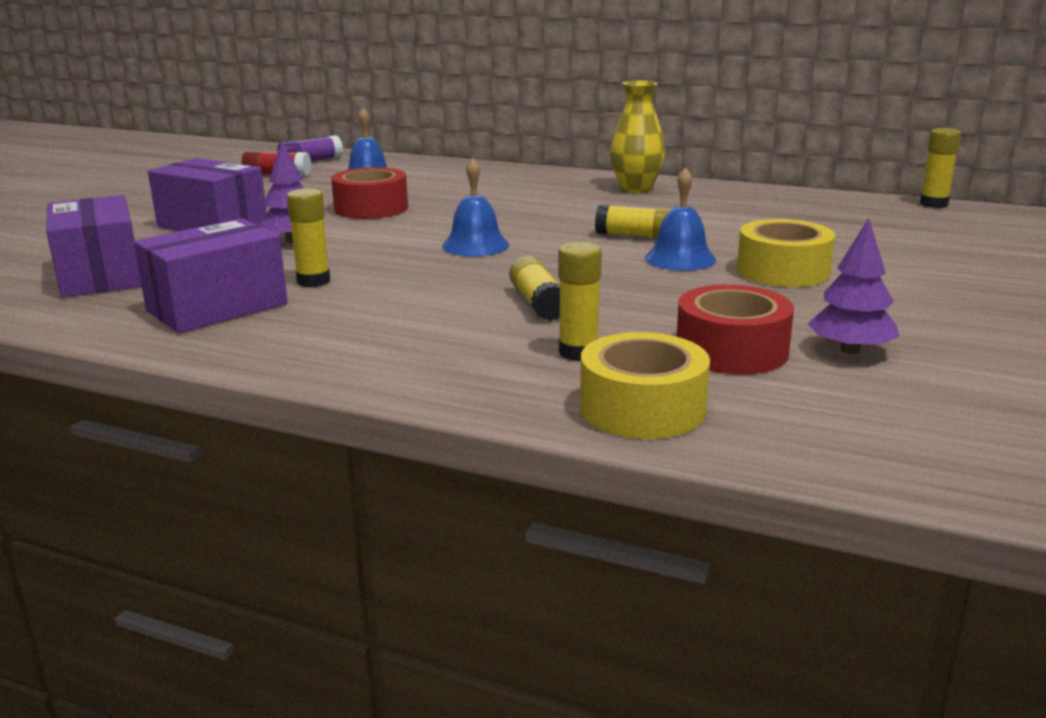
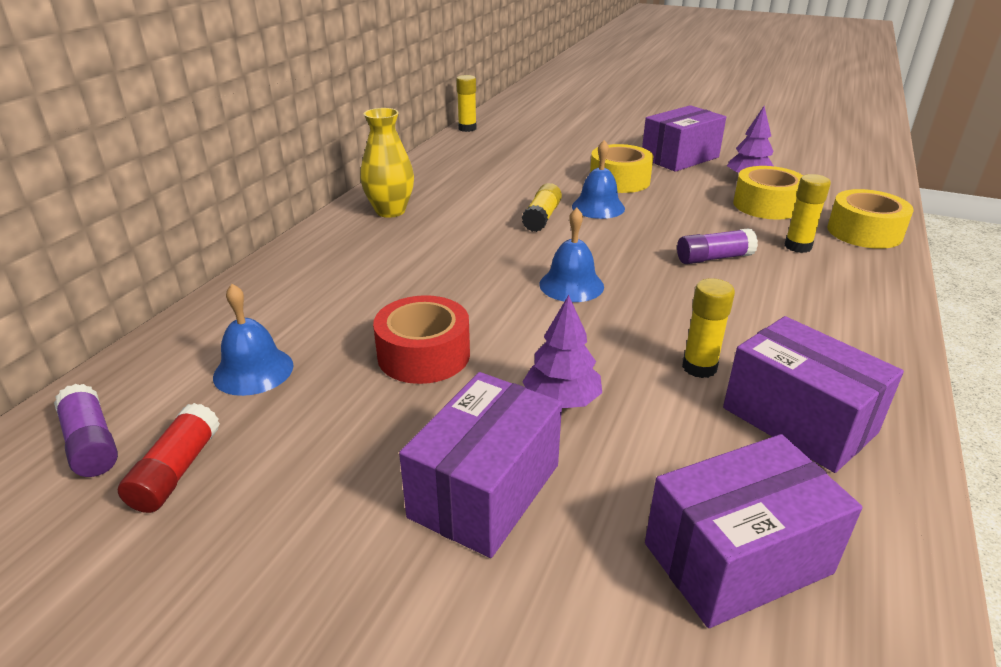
camera: 90 degrees left, 10 degrees up
(538, 303) = (714, 258): yellow glue stick -> purple glue stick
(731, 350) = (766, 205): red tape -> yellow tape
(922, 311) = (680, 158): none -> purple box

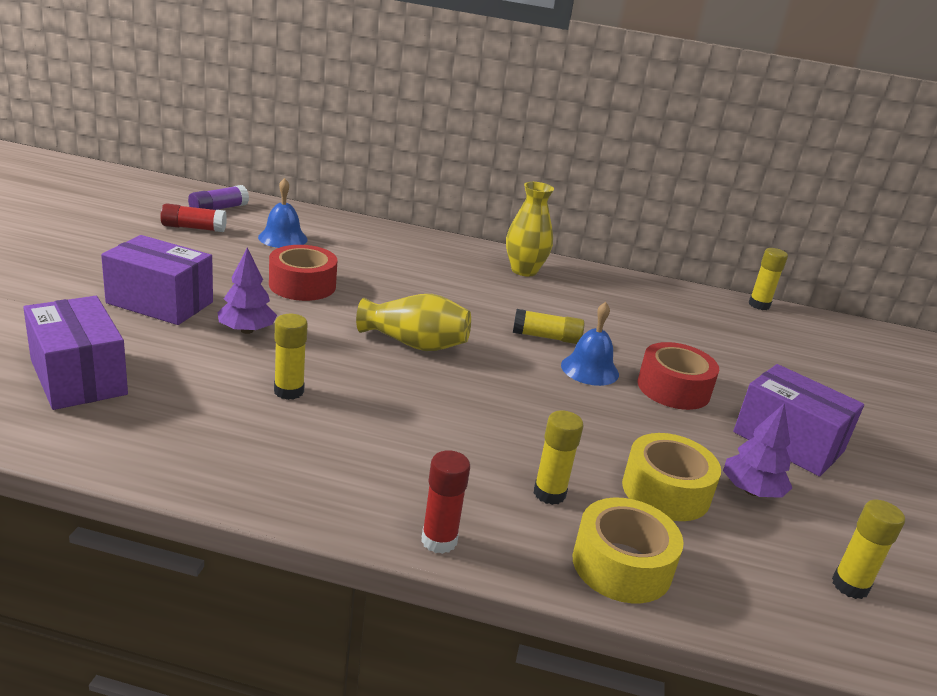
camera: 75 degrees right, 5 degrees down
(571, 285) = (415, 344): blue bell -> yellow vase
(619, 180) = (673, 389): yellow tape -> red tape
(714, 258) = (495, 427): purple glue stick -> none
(798, 420) = (213, 428): purple box -> none
(830, 171) = (850, 586): none -> yellow glue stick
(891, 297) = (439, 540): none -> red glue stick

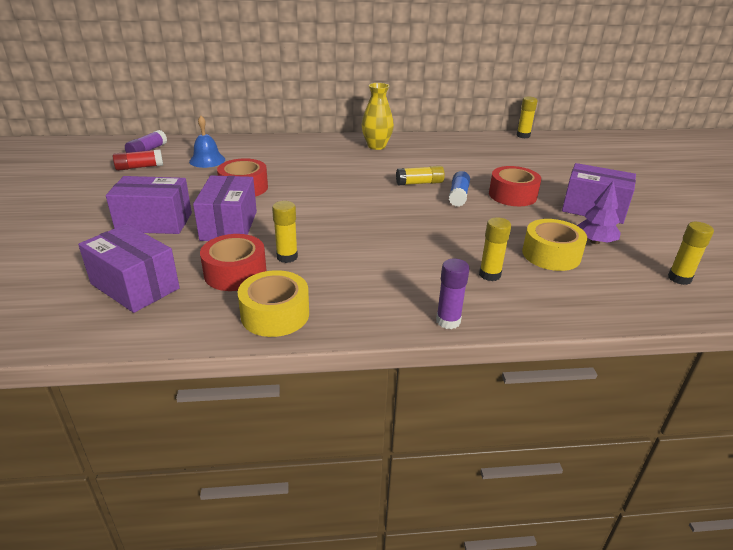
camera: 15 degrees left, 5 degrees up
(209, 394) = (235, 273): none -> red tape
(247, 330) = (229, 225): purple tree -> purple box
(415, 344) = (344, 207): yellow vase -> none
(439, 540) = (448, 321): red glue stick -> purple glue stick
(589, 369) = (458, 196): blue bell -> blue glue stick
(621, 565) = (558, 303): yellow tape -> yellow tape (275, 314)

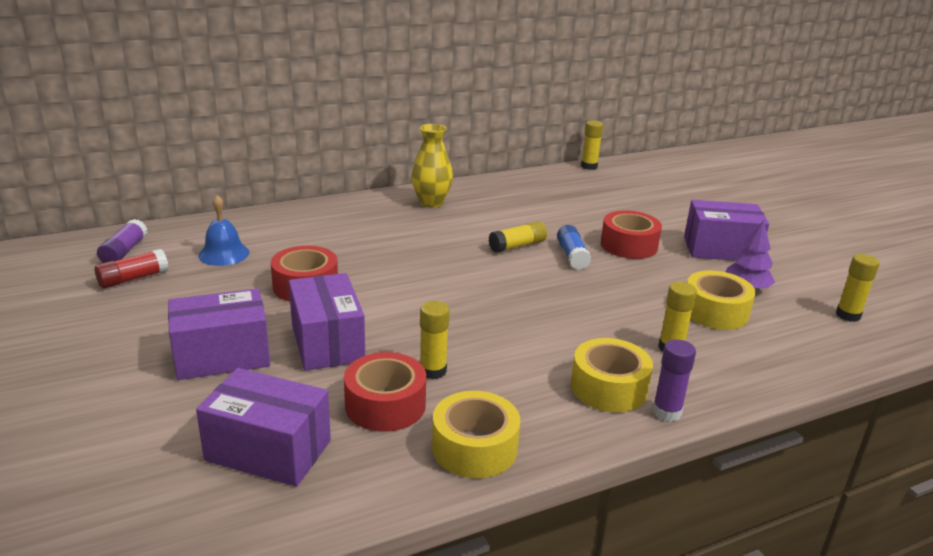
camera: 20 degrees left, 5 degrees down
(413, 294) = (608, 388): none -> yellow tape

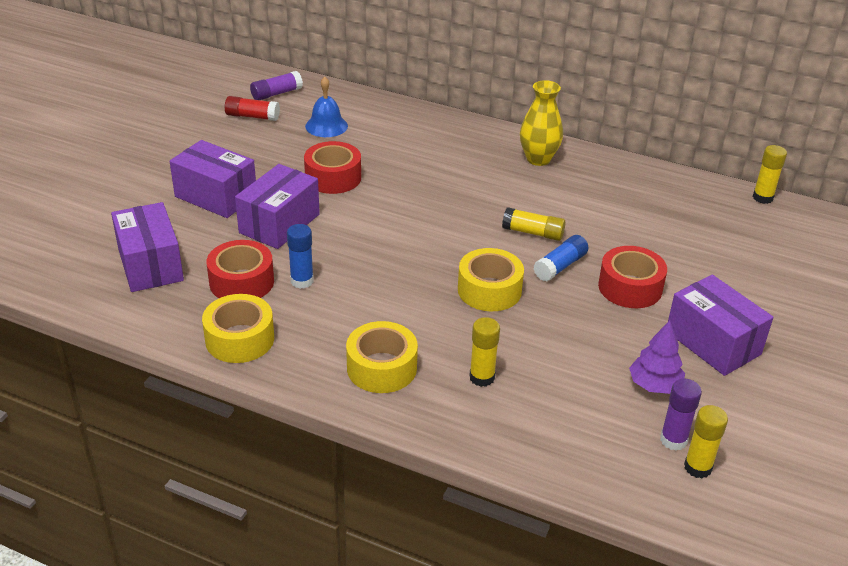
camera: 50 degrees right, 10 degrees up
(433, 371) = (302, 281): yellow glue stick -> blue glue stick
(666, 412) = (385, 409): purple glue stick -> purple glue stick (673, 440)
(715, 312) = (579, 381): yellow tape -> yellow tape (489, 290)

